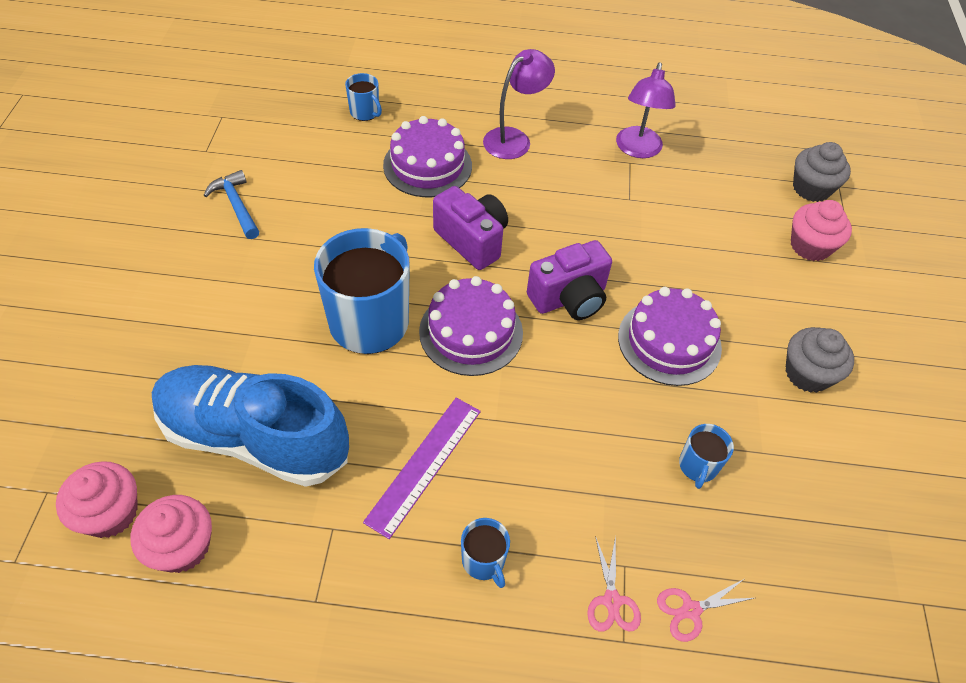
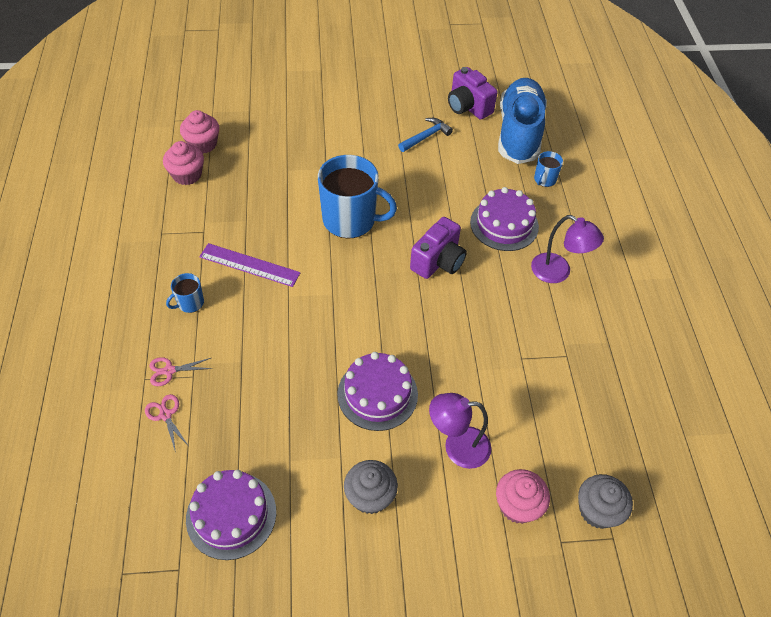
camera: 80 degrees right, 0 degrees up
(254, 438) = (255, 186): blue shoe -> blue shoe (519, 133)
(471, 332) = (355, 273): purple cake -> purple cake (231, 515)
(569, 298) = (401, 326): purple camera -> purple camera (468, 107)
(637, 150) = (585, 360): purple lamp -> purple lamp (457, 447)
(698, 466) = (271, 416): blue mug -> none

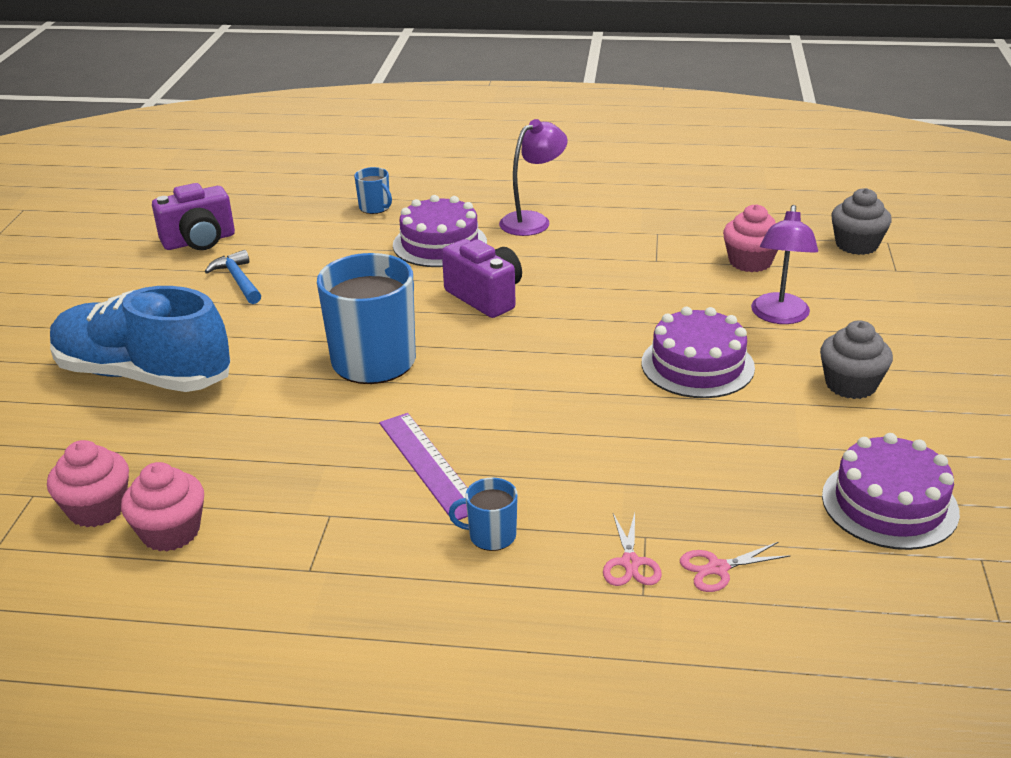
camera: 75 degrees left, 20 degrees down
(190, 303) = (491, 535): blue mug -> blue mug turned 120 degrees clockwise
(249, 265) = (429, 465): purple ruler -> purple ruler turned 60 degrees counterclockwise
(518, 505) = (855, 288): pink cupcake -> pink cupcake (750, 262)
(519, 133) = (279, 213): blue shoe -> blue shoe (144, 375)

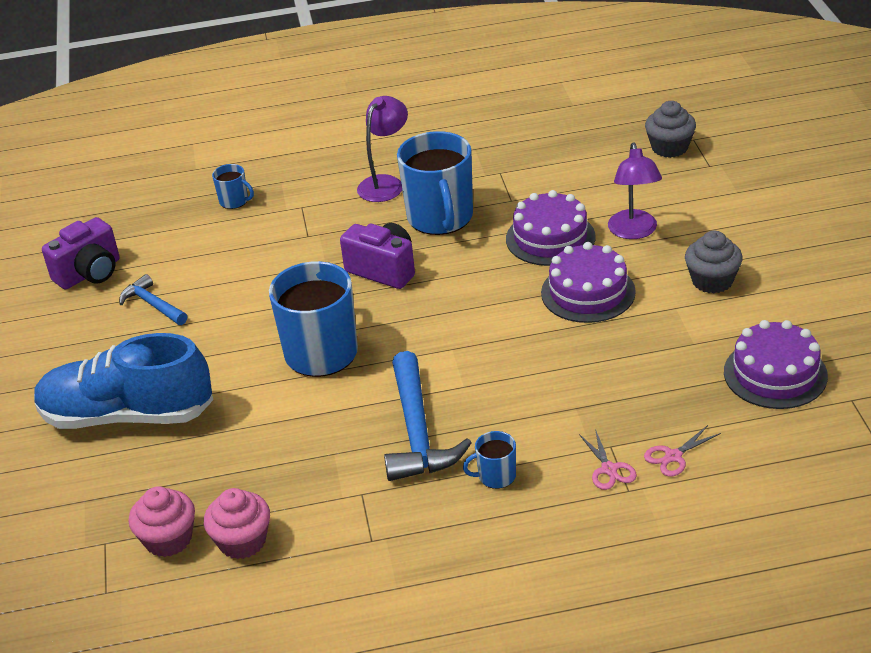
camera: 15 degrees left, 5 degrees up
(429, 465) = (417, 432): purple ruler -> blue hammer
(440, 244) = (315, 226): purple cake -> purple cake (550, 238)
(572, 261) = (440, 218): none -> blue mug
(750, 262) = (589, 184): pink cupcake -> none

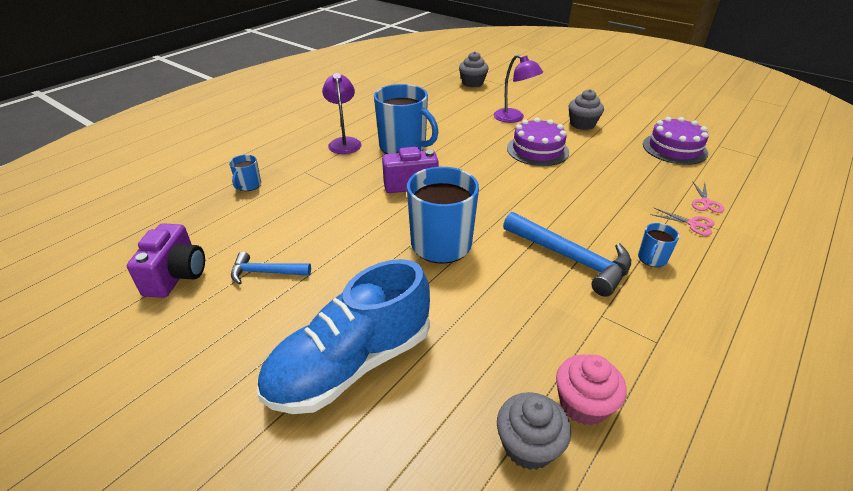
camera: 45 degrees left, 0 degrees up
(168, 539) = (528, 445): pink cupcake -> grey cupcake
(234, 201) = (248, 185): blue mug -> blue mug turned 120 degrees clockwise
(550, 238) = (478, 135): purple cake -> none

